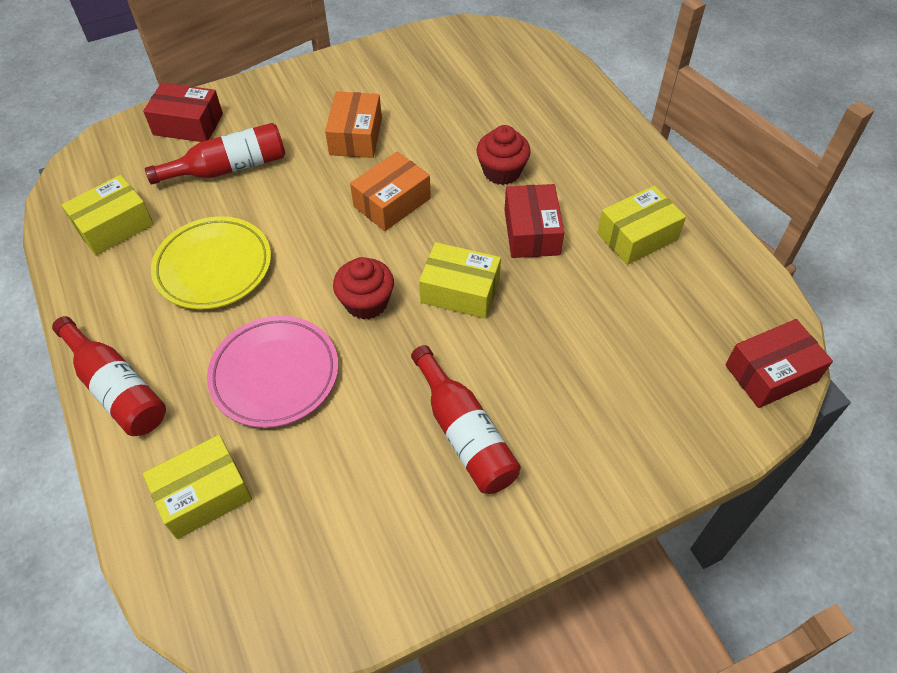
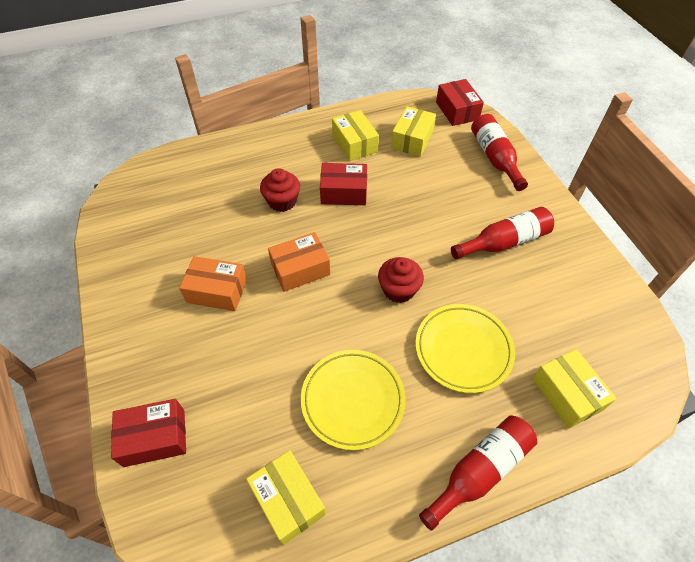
camera: 85 degrees left, 0 degrees up
(188, 124) = (154, 438): red box -> red box turned 60 degrees clockwise
(229, 168) = (231, 394): red bottle -> red bottle (495, 158)
(275, 374) = (463, 350): pink plate -> yellow plate
(392, 202) = (300, 269): orange box -> orange box turned 75 degrees counterclockwise
(460, 291) = (392, 235): yellow box -> yellow box (412, 140)

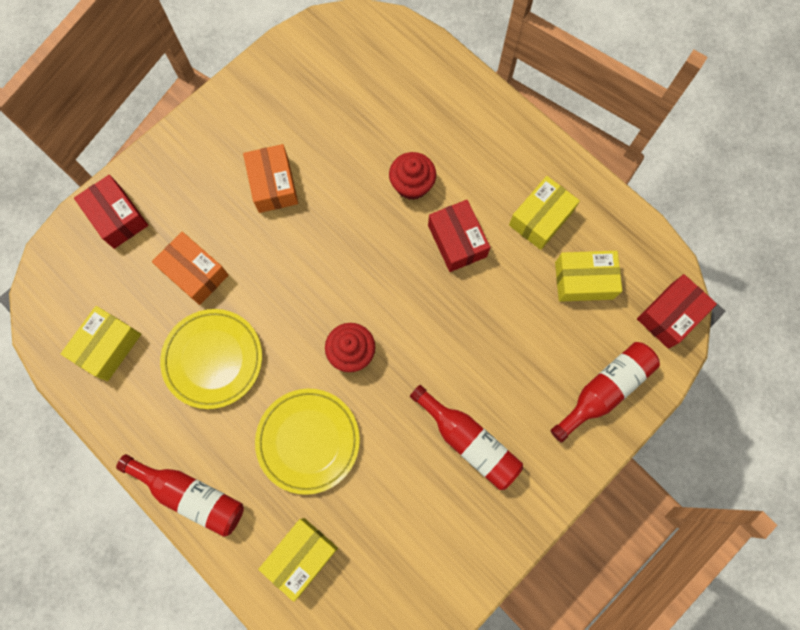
camera: 65 degrees right, 20 degrees up
(300, 269) = (333, 246): orange box -> orange box (195, 273)

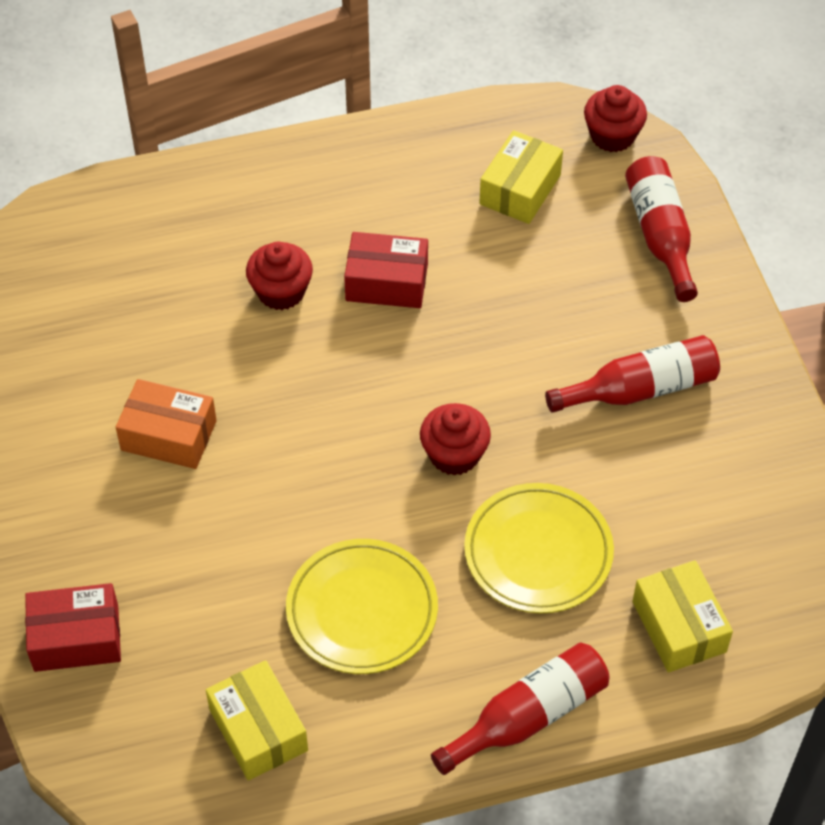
camera: 60 degrees left, 20 degrees down
(195, 273) = (226, 579): orange box -> none
(541, 218) = (417, 191): yellow box -> none
(670, 315) = (612, 136): red box -> red cupcake

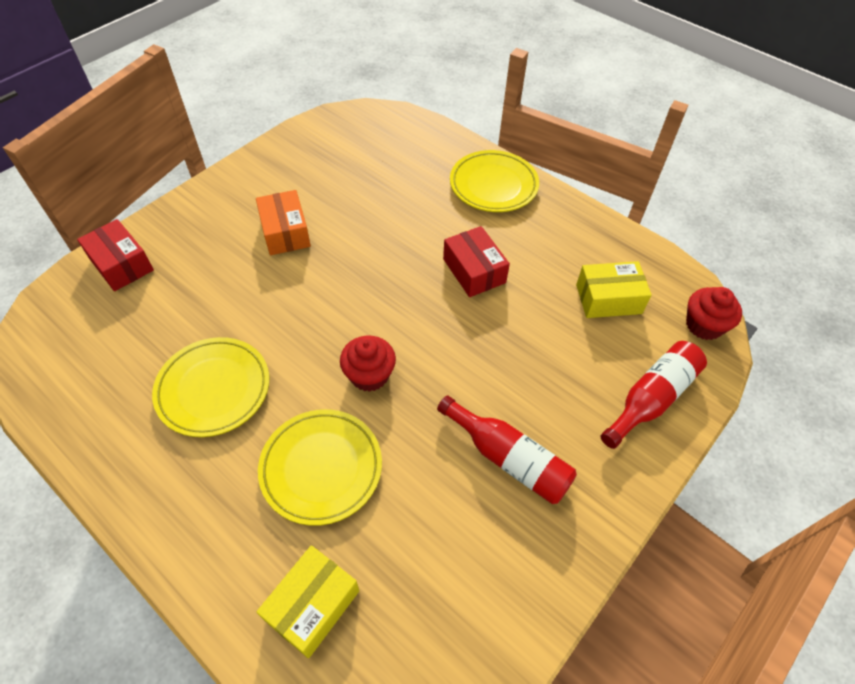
camera: 55 degrees right, 0 degrees up
(258, 730) = (94, 382): yellow box -> none
(270, 187) = (493, 185): none -> yellow plate
(281, 292) = (424, 227): red cupcake -> none
(528, 716) = (176, 538): red bottle -> none

